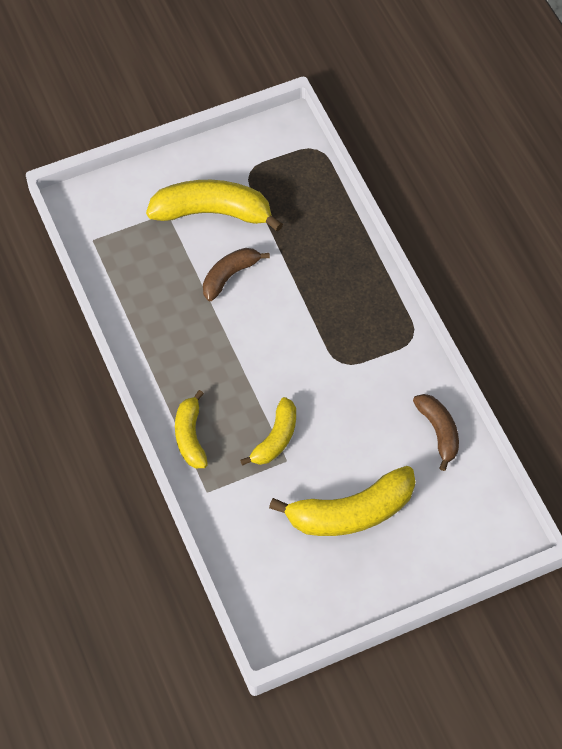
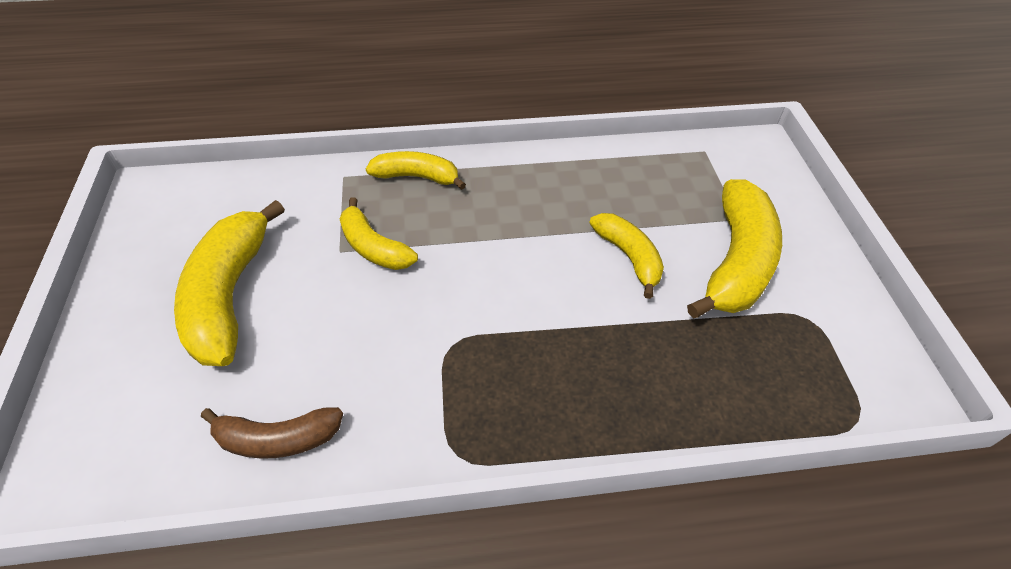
camera: 105 degrees right, 10 degrees down
(229, 276) = (628, 257): brown banana -> yellow banana

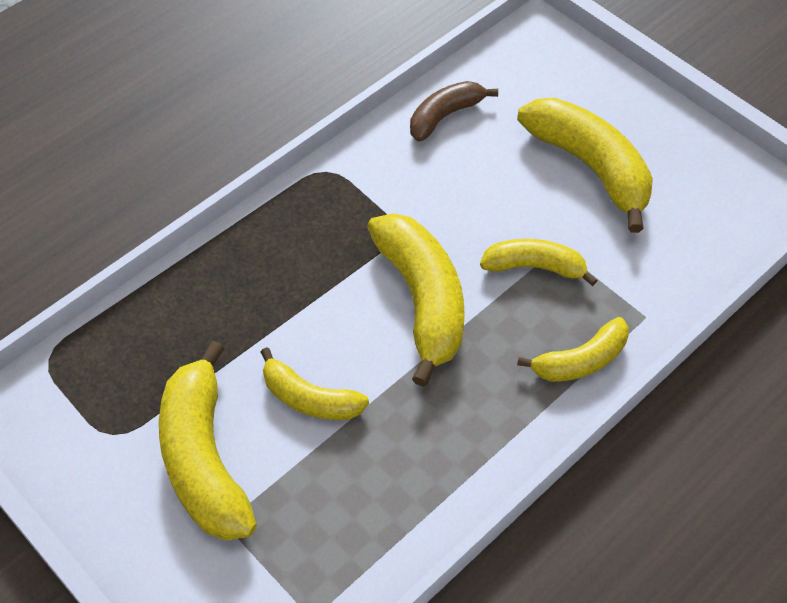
camera: 145 degrees right, 5 degrees up
(483, 274) = (422, 300): none -> yellow banana

